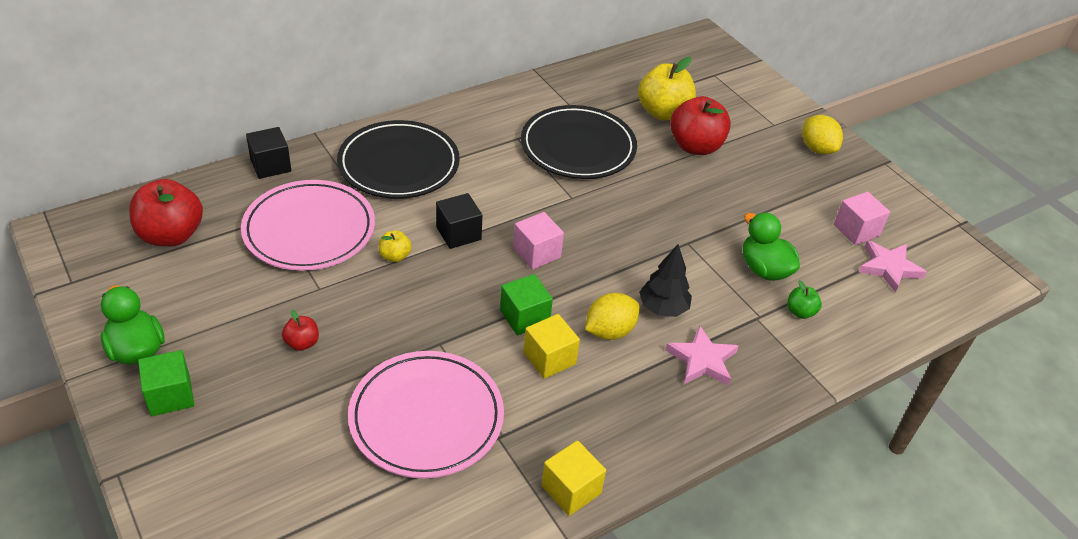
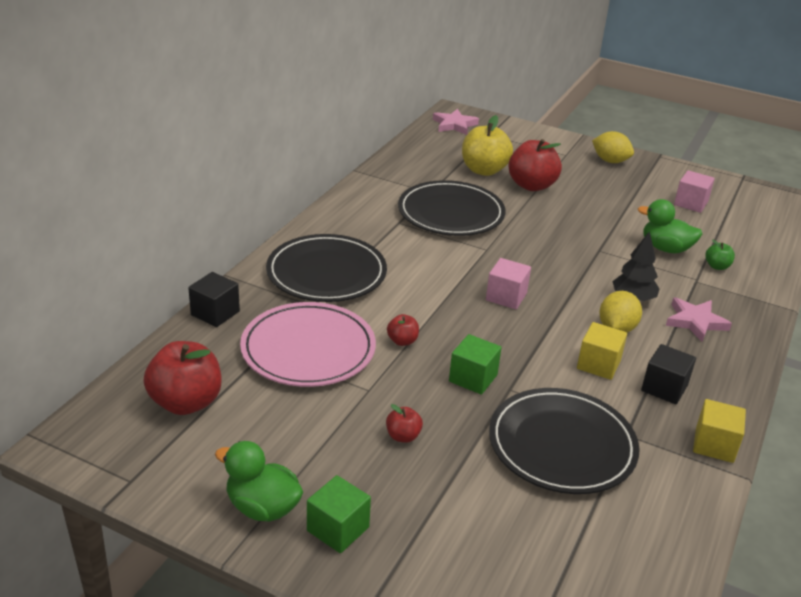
camera: 30 degrees left, 10 degrees down
(395, 256) = (402, 341): yellow apple -> red apple
(426, 417) = (562, 445): pink plate -> black plate
(458, 233) = (432, 305): black cube -> black cube (664, 388)
(524, 317) = (549, 344): green cube -> green cube (473, 378)
(888, 267) = (734, 219): pink star -> pink star (454, 125)

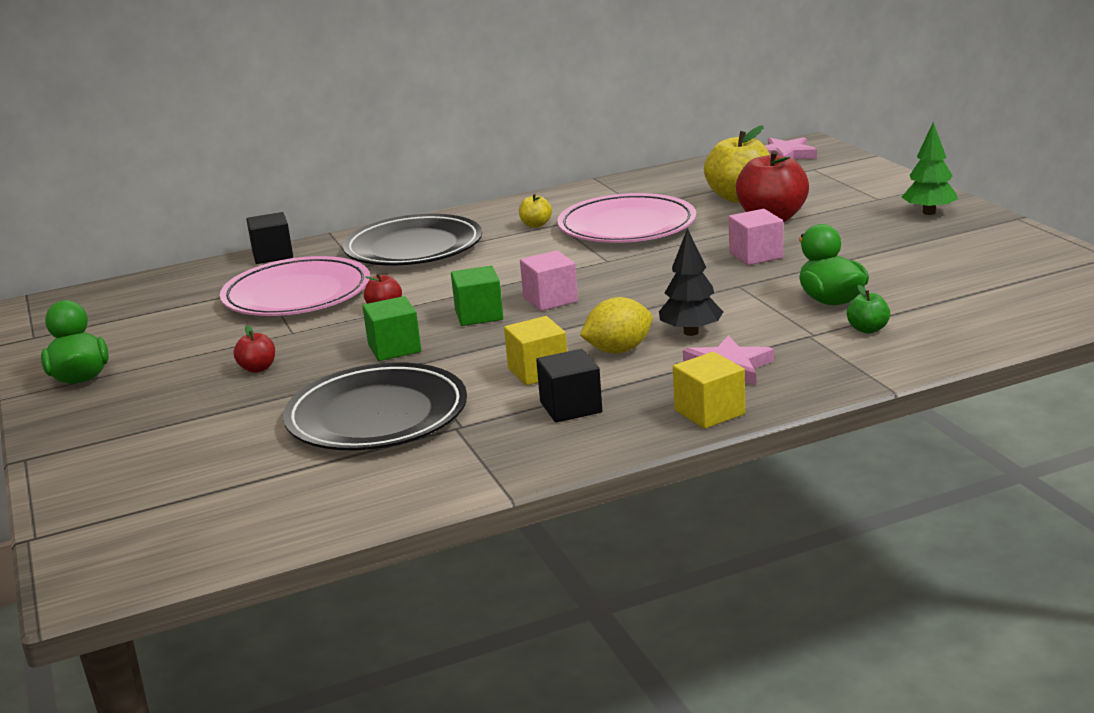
camera: 45 degrees right, 10 degrees down
(186, 402) = (148, 304): red apple -> none
(338, 529) = (102, 406): green cube -> green cube (479, 315)
(385, 227) = (536, 225): none -> yellow apple
(451, 213) = (627, 226): black plate -> pink plate
(610, 161) = (929, 212): yellow lemon -> green tree
(691, 203) = (962, 268): pink cube -> pink cube (756, 255)
(714, 445) = (529, 463): yellow cube -> yellow cube (709, 412)

